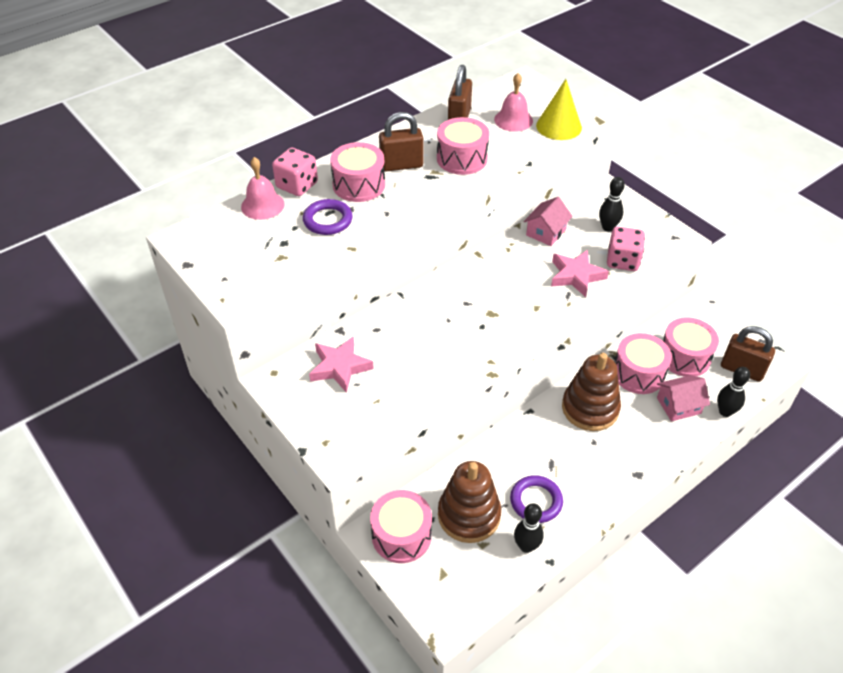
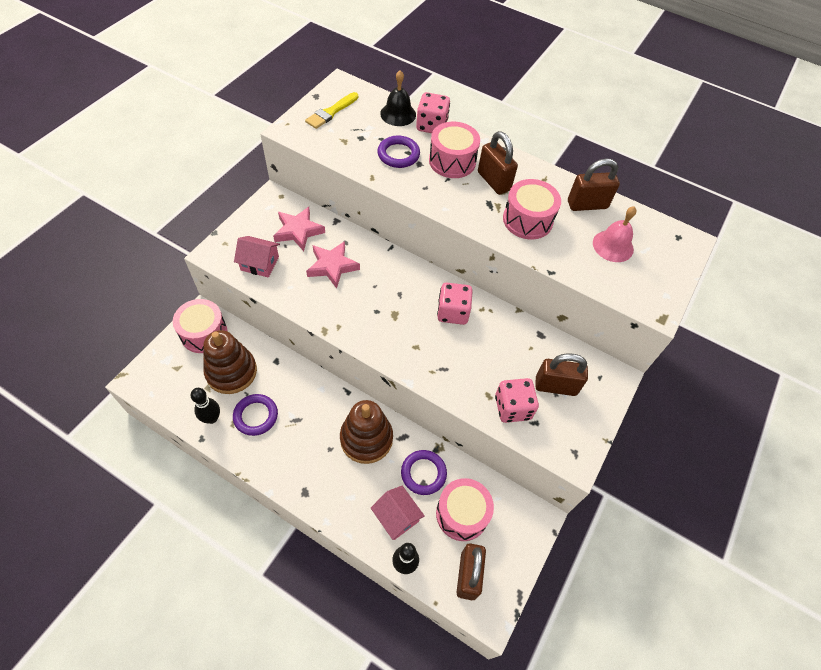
camera: 65 degrees right, 10 degrees up
(226, 257) = (331, 112): none -> yellow brush
(262, 205) = (398, 114): pink bell -> black bell
(504, 270) = (452, 312): none -> pink dice
(546, 232) = (520, 334): pink house -> pink house (260, 263)
(559, 126) = (627, 285): yellow cone -> none
(576, 276) = (472, 371): pink star -> pink star (332, 266)
(608, 227) = (555, 386): black bowling pin -> brown padlock
(638, 373) = (423, 473): pink drum -> purple ring

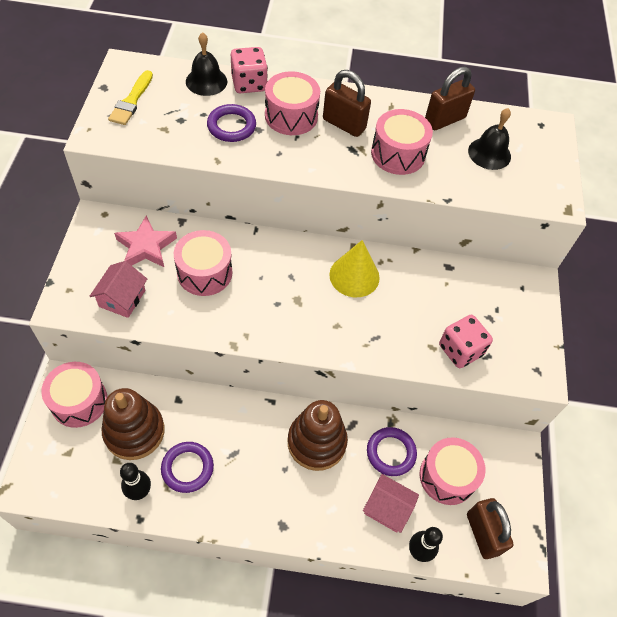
camera: 25 degrees left, 0 degrees up
(260, 263) = (122, 298): pink house -> pink house turned 60 degrees counterclockwise
(332, 266) = (204, 272): pink star -> pink drum
(452, 312) = (354, 276): pink dice -> yellow cone
(555, 386) = (488, 312): brown padlock -> none
(613, 246) = (489, 153): pink bell -> black bell

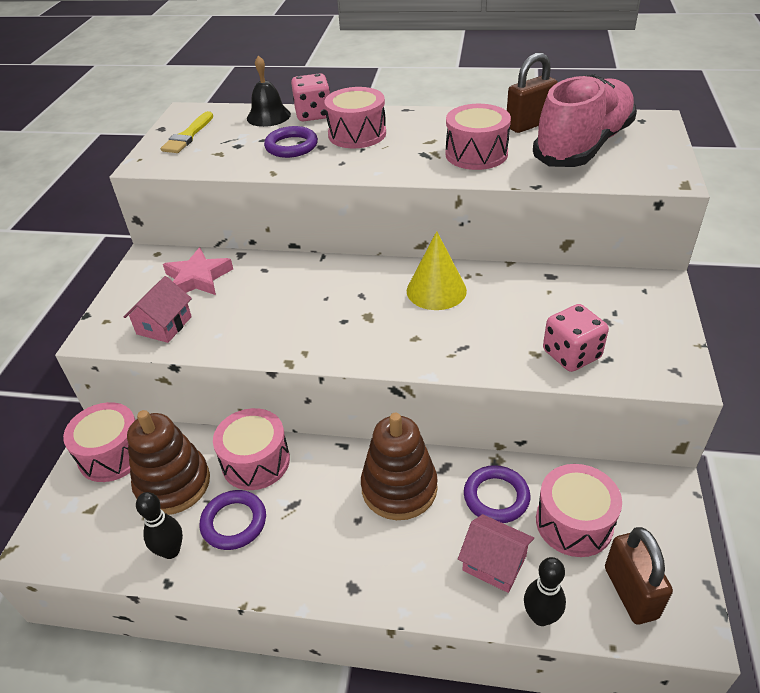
camera: 10 degrees right, 15 degrees down
(204, 272) = (261, 297): pink drum -> pink drum (256, 461)
(344, 124) = (415, 136): brown padlock -> none
(489, 153) = (583, 146): black bell -> pink shoe

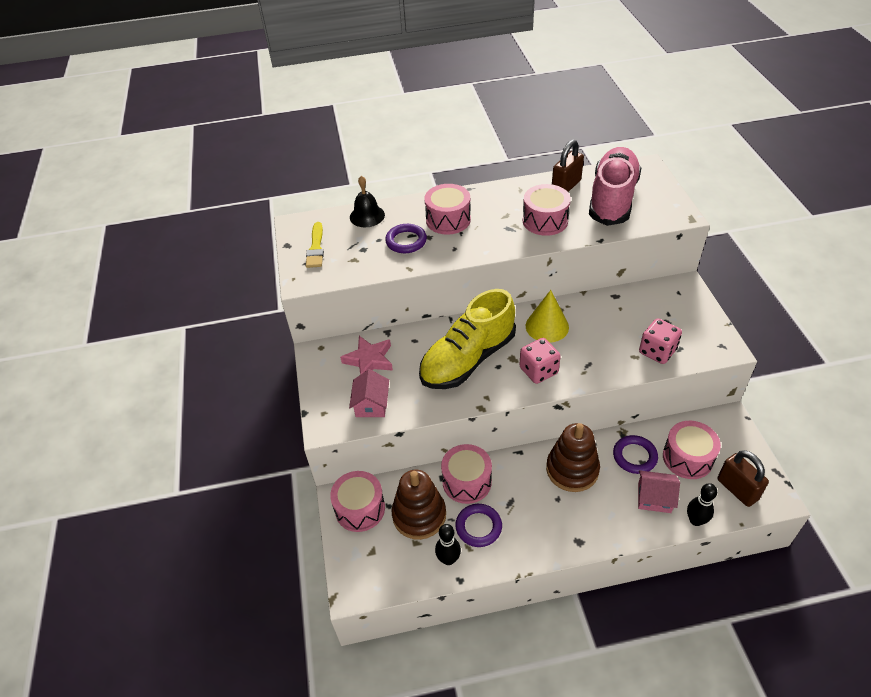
camera: 20 degrees left, 5 degrees up
(312, 304) = (468, 359): none -> yellow shoe
(313, 114) = (402, 207): pink dice -> pink dice (538, 371)

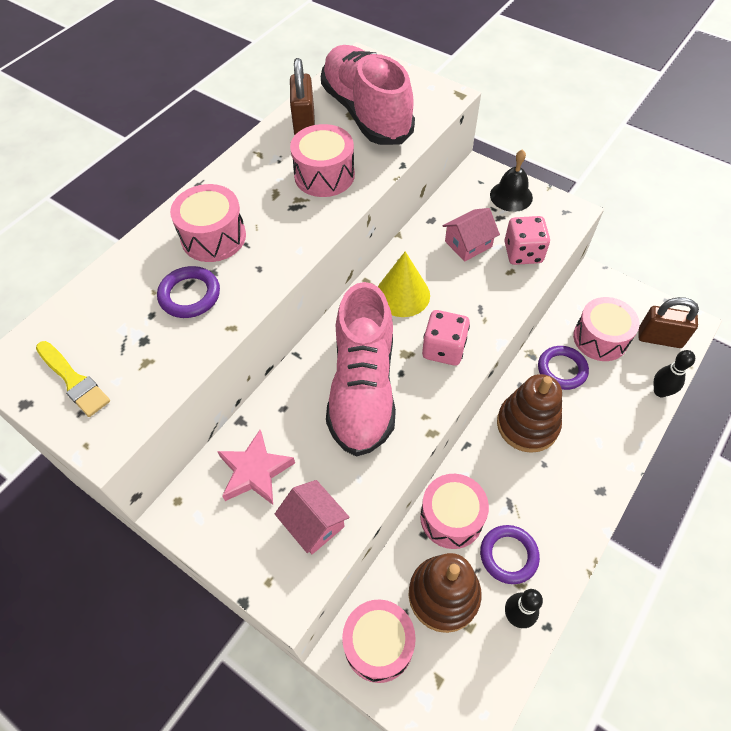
camera: 45 degrees left, 10 degrees up
(367, 216) = (101, 293): black bell -> black bell (511, 196)
(468, 359) = (363, 388): yellow shoe -> pink shoe
(654, 498) = (613, 397): pink house -> pink house (468, 244)

